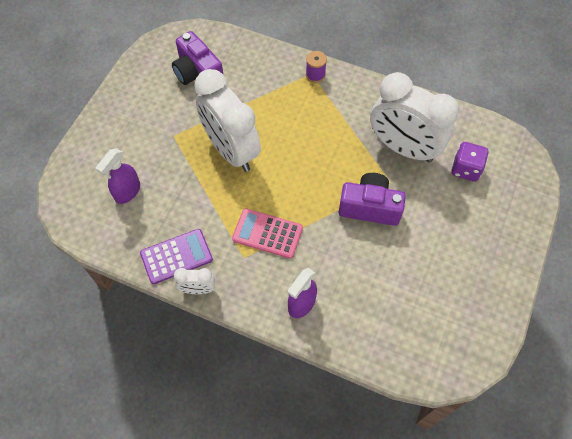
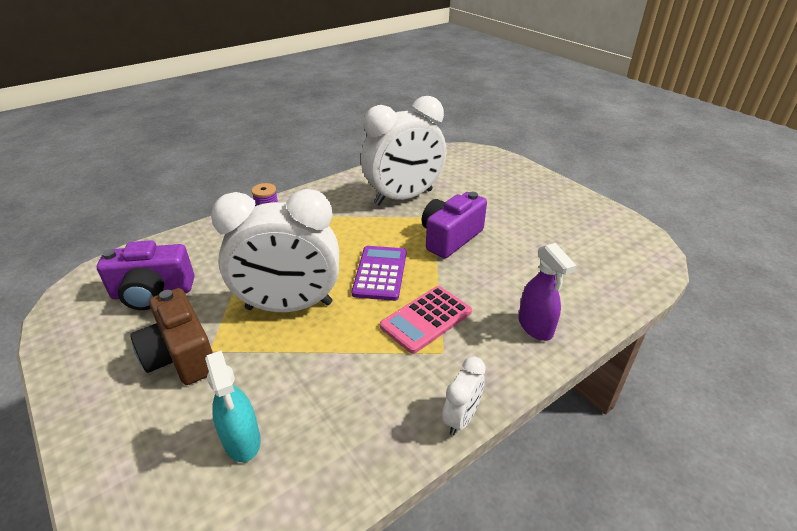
camera: 60 degrees left, 25 degrees down
(127, 192) = (242, 441): purple spray bottle -> turquoise spray bottle
(162, 125) = (181, 355): none -> brown camera
(176, 256) = (394, 422): purple calculator -> purple calculator (380, 273)
(465, 169) = (453, 177): purple dice -> none

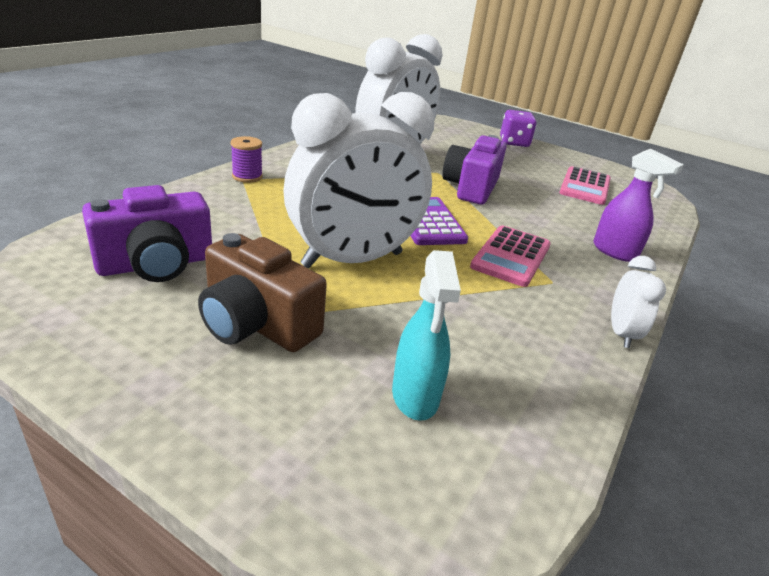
camera: 25 degrees left, 5 degrees down
(242, 441) = (415, 396): turquoise spray bottle -> turquoise spray bottle turned 45 degrees clockwise
(540, 183) = (514, 142): none -> purple dice
(572, 244) = (585, 186): none -> pink calculator

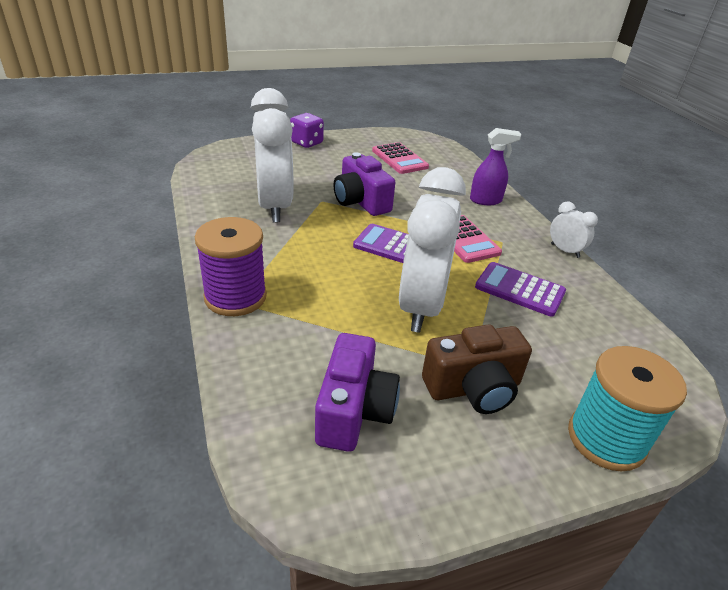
camera: 50 degrees left, 5 degrees up
(247, 177) = (235, 297): purple spool -> purple spool, size x1.98
(264, 455) = (606, 439): none -> turquoise spool
(415, 396) = (582, 355): turquoise spray bottle -> none
(477, 315) = (519, 289): none -> purple calculator

